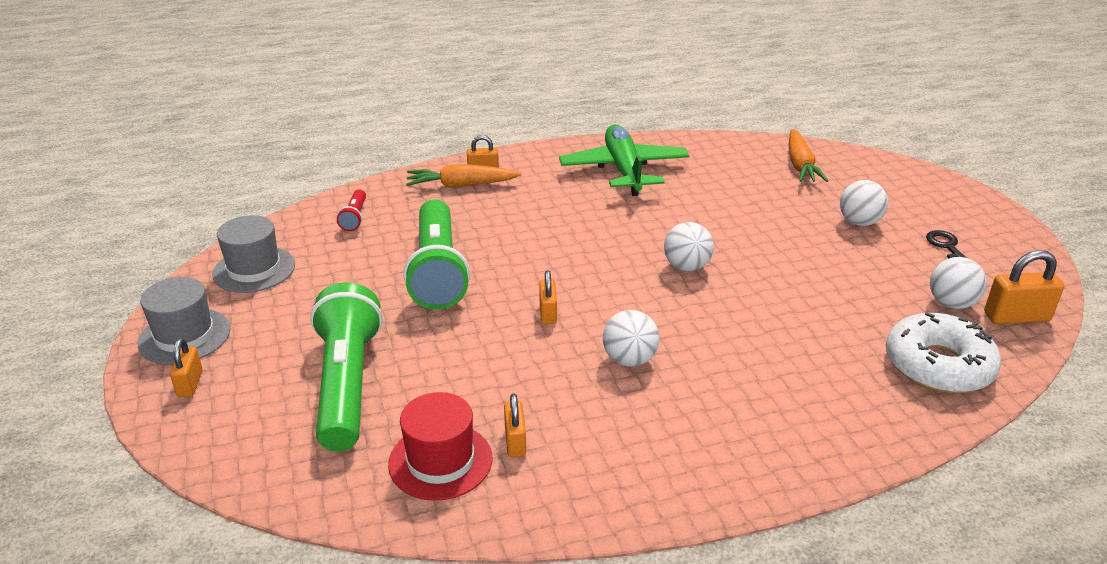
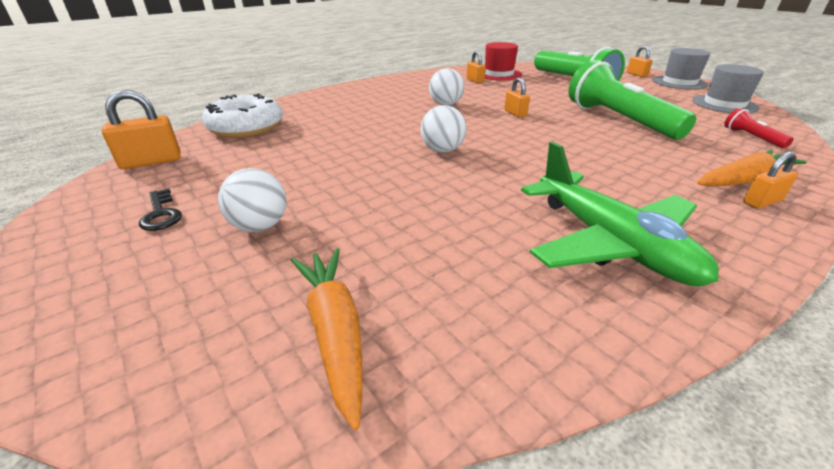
camera: 160 degrees right, 0 degrees up
(951, 303) = (205, 162): white ball -> none

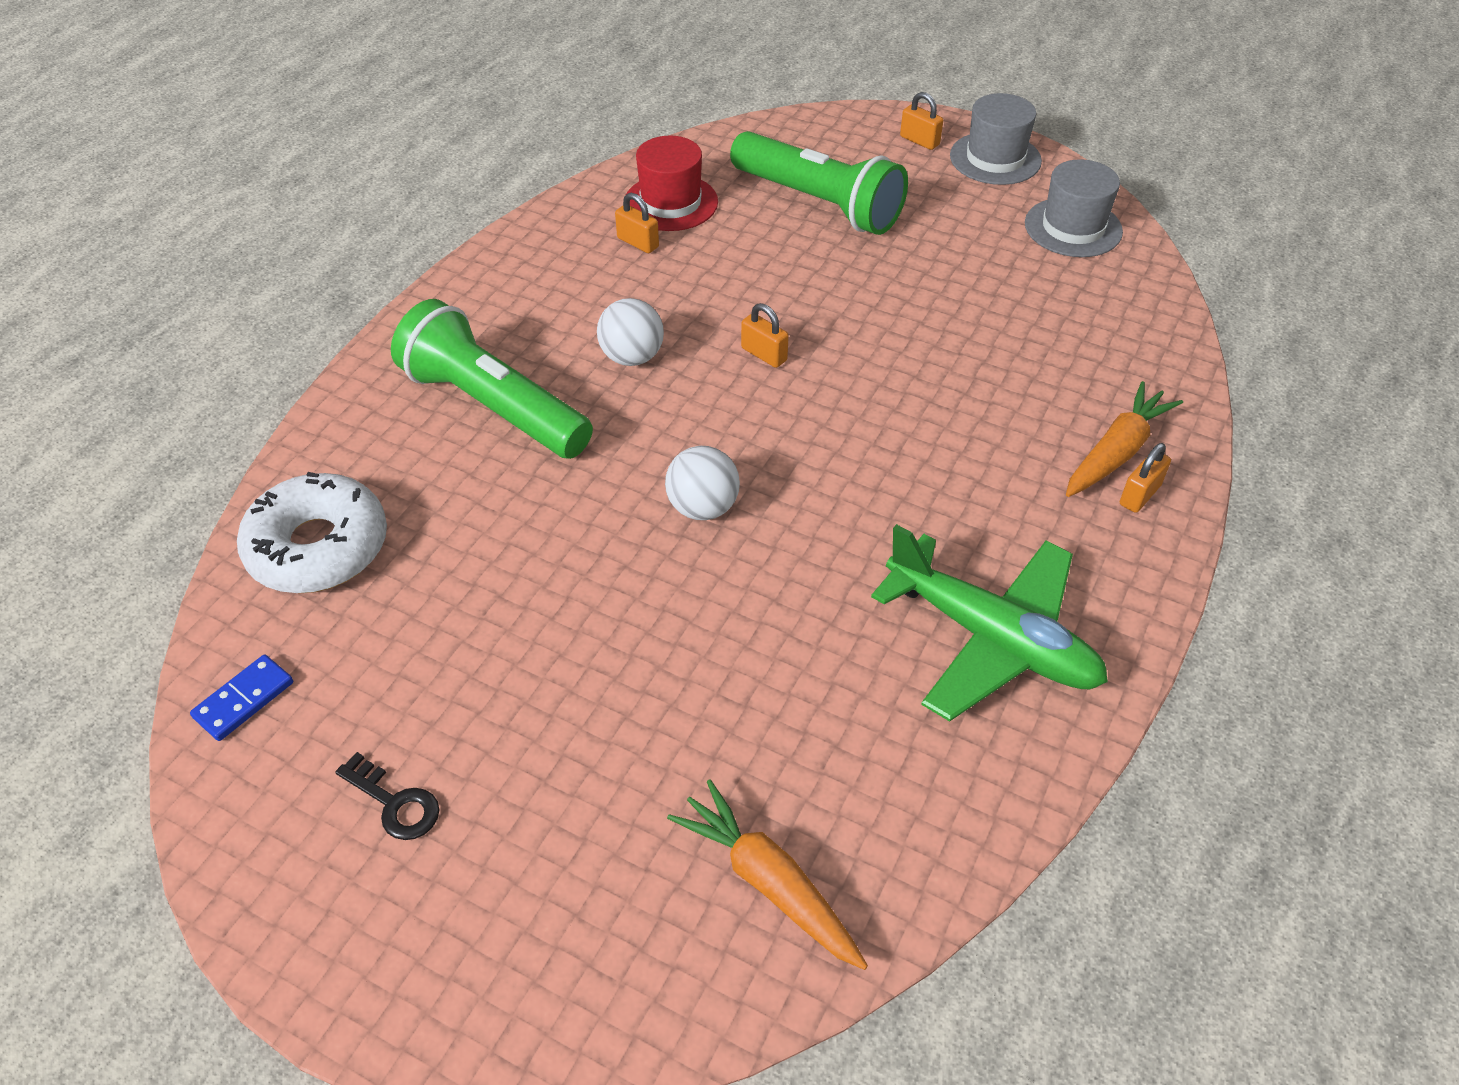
camera: 25 degrees left, 15 degrees up
(151, 162) = (244, 700): orange padlock -> blue domino
(260, 226) = (559, 770): white ball -> none
(618, 120) = (930, 329): green flashlight -> green flashlight (494, 407)
(751, 137) = (1118, 330): red flashlight -> none

